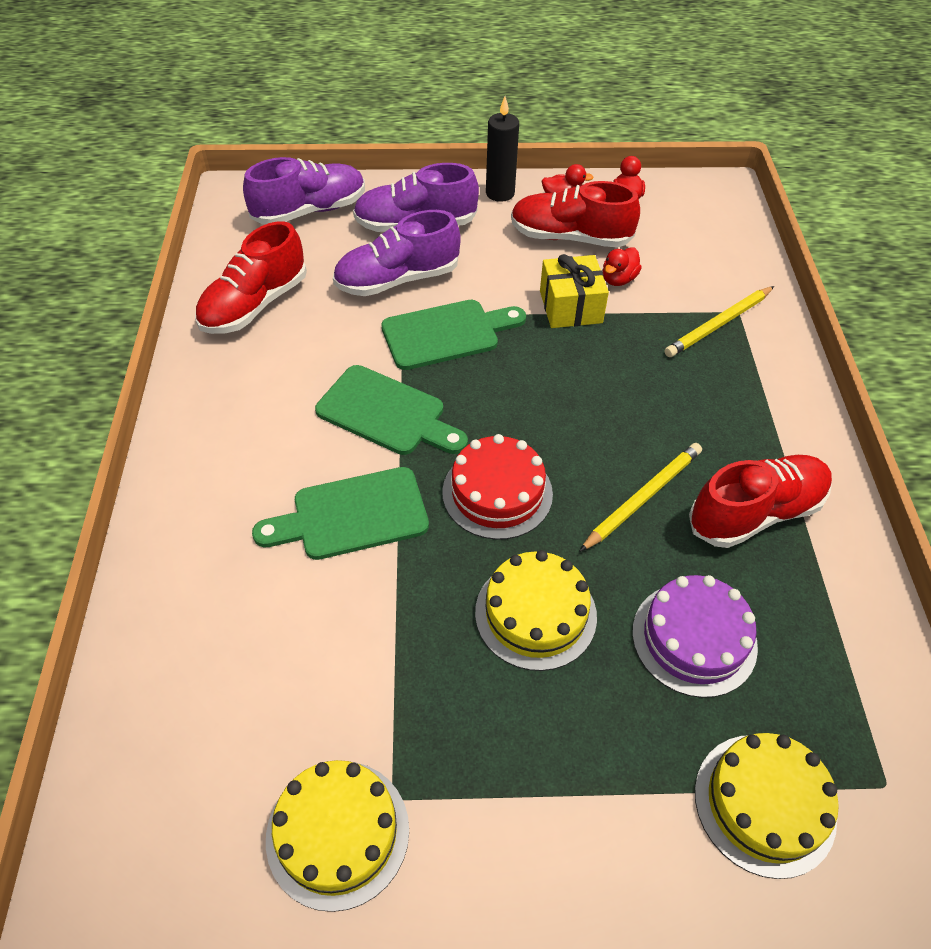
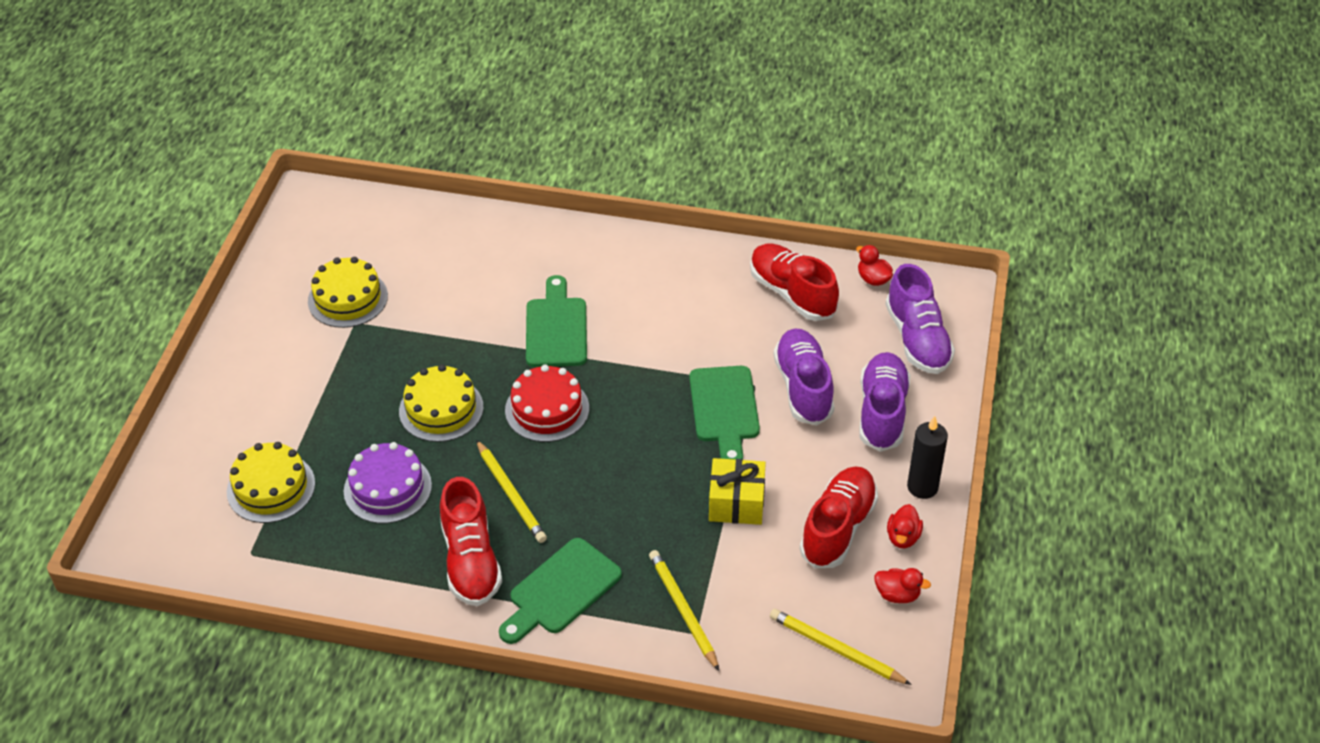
camera: 105 degrees right, 5 degrees down
(387, 413) = (645, 359): green cutting board -> green cutting board (561, 591)
(618, 279) = (765, 550): red duck -> red duck (873, 279)
(702, 225) = (836, 649): none -> yellow pencil

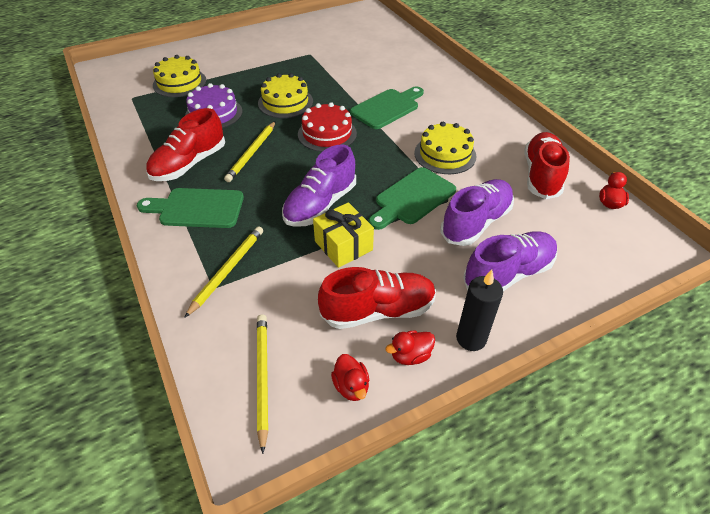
camera: 50 degrees right, 0 degrees up
(348, 298) = (322, 45): yellow cake -> yellow cake (445, 154)
(917, 339) = (595, 255): purple shoe -> purple shoe (320, 205)

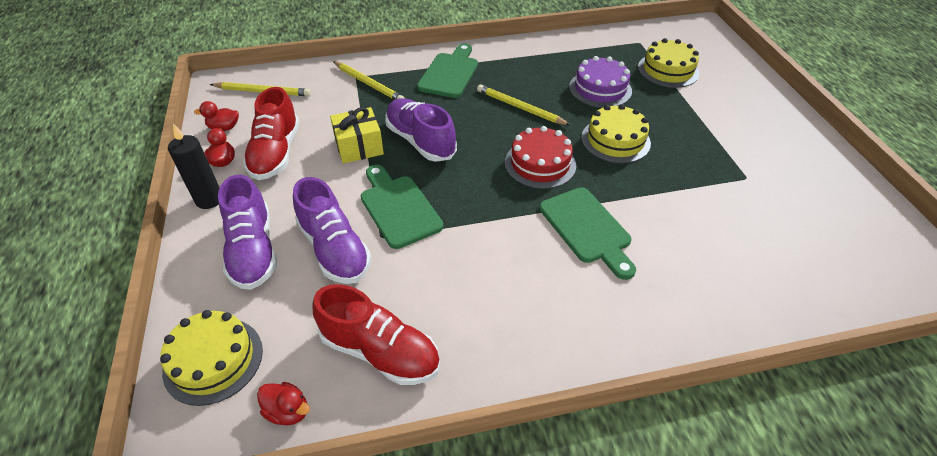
camera: 105 degrees right, 0 degrees up
(189, 164) = (514, 71): red shoe -> none
(445, 154) = (464, 259): yellow cake -> yellow cake (213, 360)

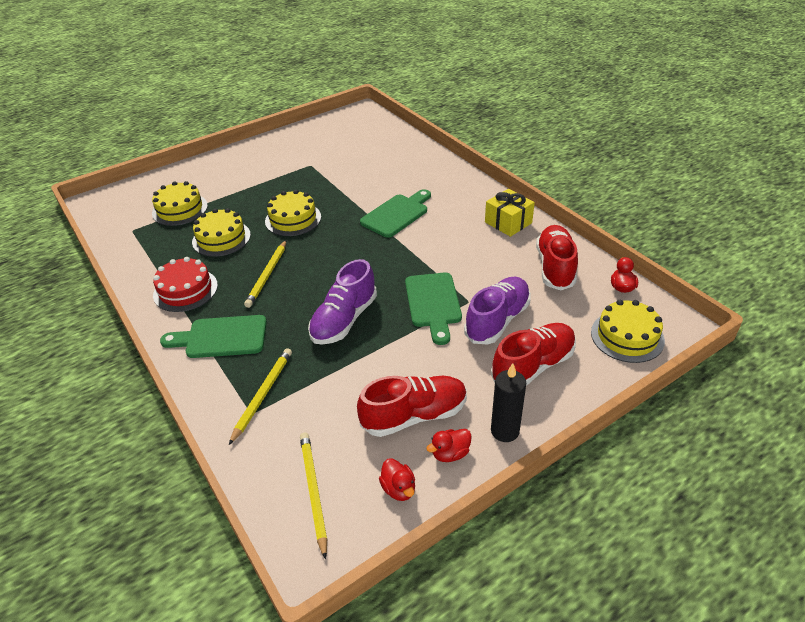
camera: 110 degrees left, 5 degrees down
(253, 250) = (533, 366): purple shoe -> red shoe
(359, 147) = (372, 357): yellow gift -> yellow gift (508, 222)
(398, 208) = (433, 303): green cutting board -> green cutting board turned 45 degrees counterclockwise
(540, 164) = (340, 247): red cake -> red cake (185, 290)
(600, 89) = (221, 238): purple cake -> yellow cake

